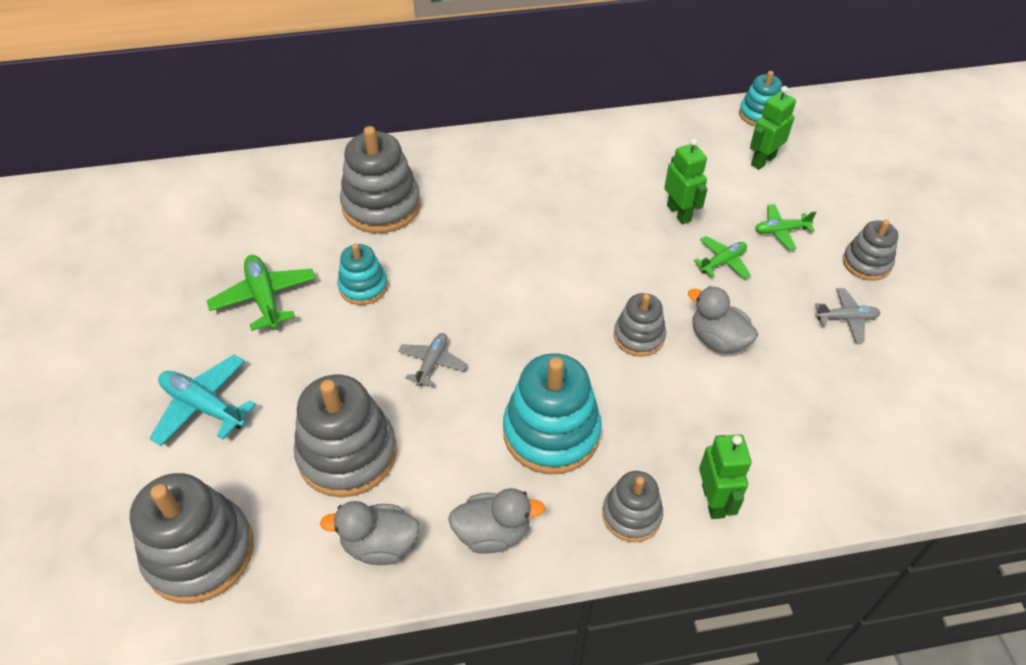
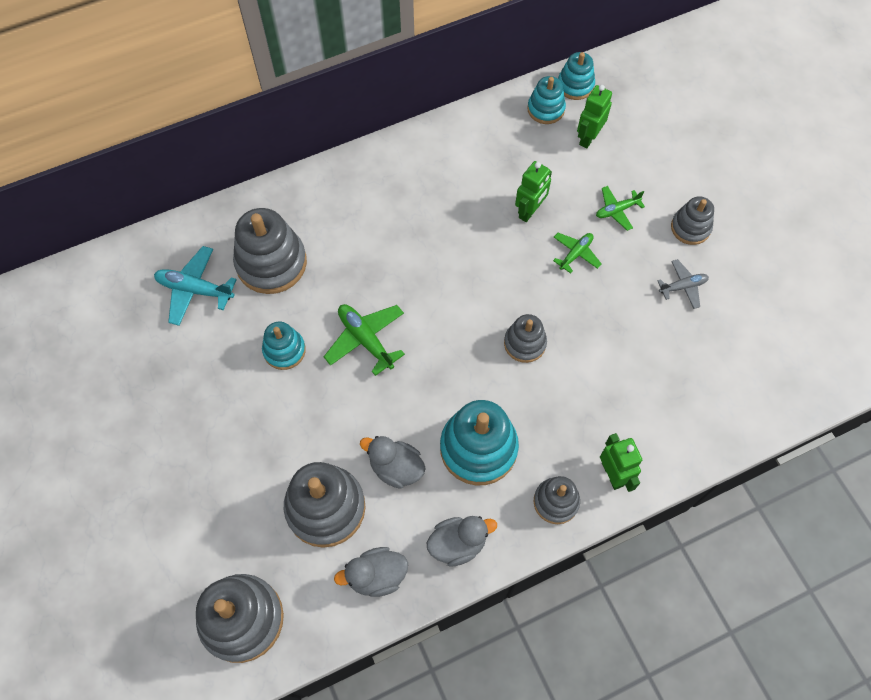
camera: 15 degrees left, 15 degrees up
(204, 406) = (193, 496): turquoise plane -> turquoise plane (195, 289)
(265, 298) = (203, 382): green plane -> green plane (366, 340)
(432, 363) = (366, 410): grey plane -> none
(679, 213) = (529, 211): green robot -> green robot turned 75 degrees clockwise
(717, 340) = (587, 331): grey duck -> grey duck (396, 468)
(721, 129) = (546, 109): none -> turquoise stacking toy

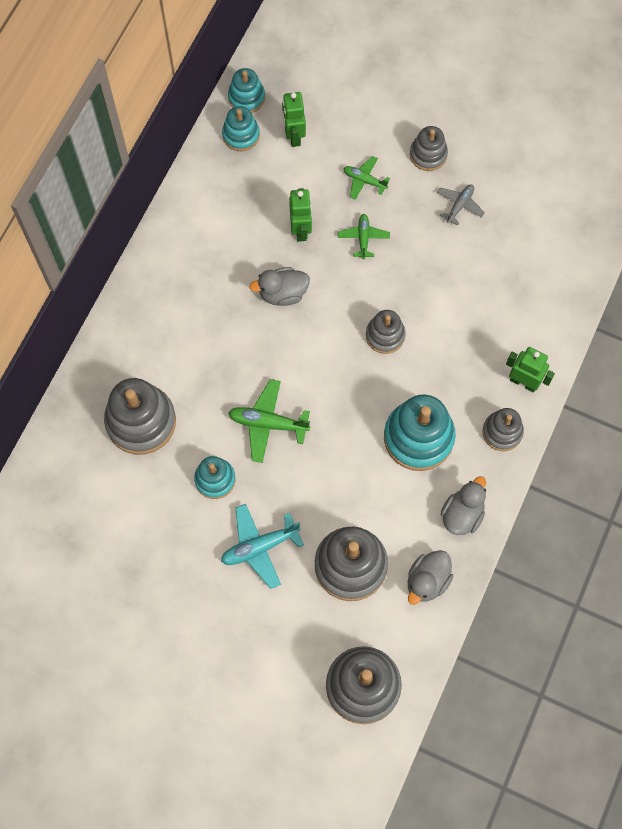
camera: 40 degrees left, 5 degrees up
(195, 289) = (101, 488): turquoise plane -> turquoise plane (260, 547)
(396, 468) = (374, 498): grey duck -> grey duck (282, 293)
(617, 210) = (364, 180): green plane -> green plane turned 90 degrees clockwise

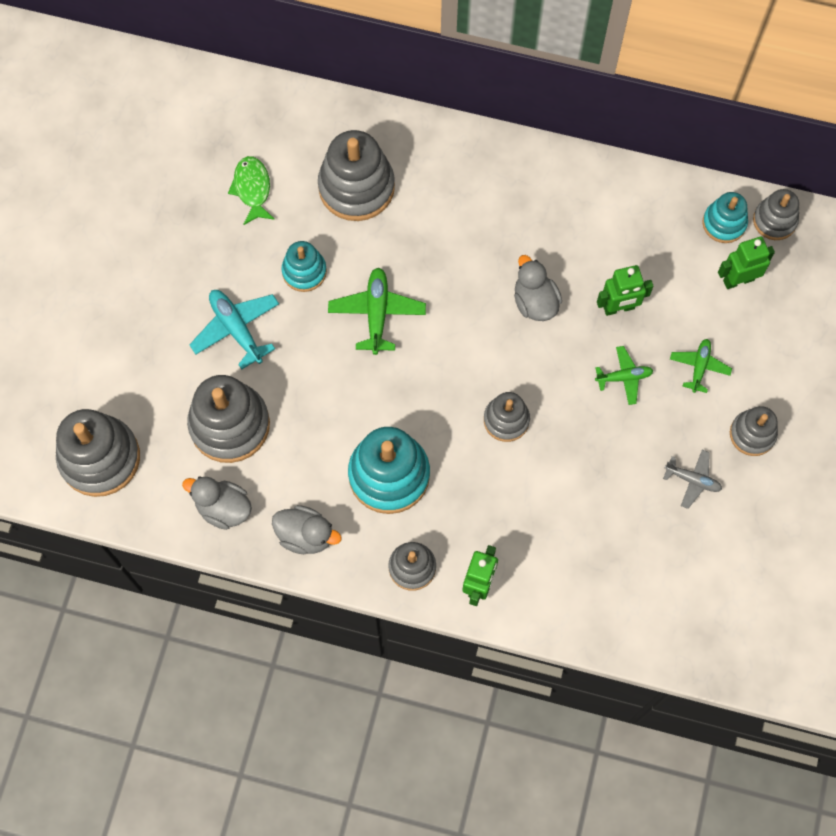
camera: 80 degrees right, 0 degrees up
(122, 513) = (252, 189): none -> green fish
(246, 97) = (774, 220): turquoise stacking toy -> grey stacking toy

